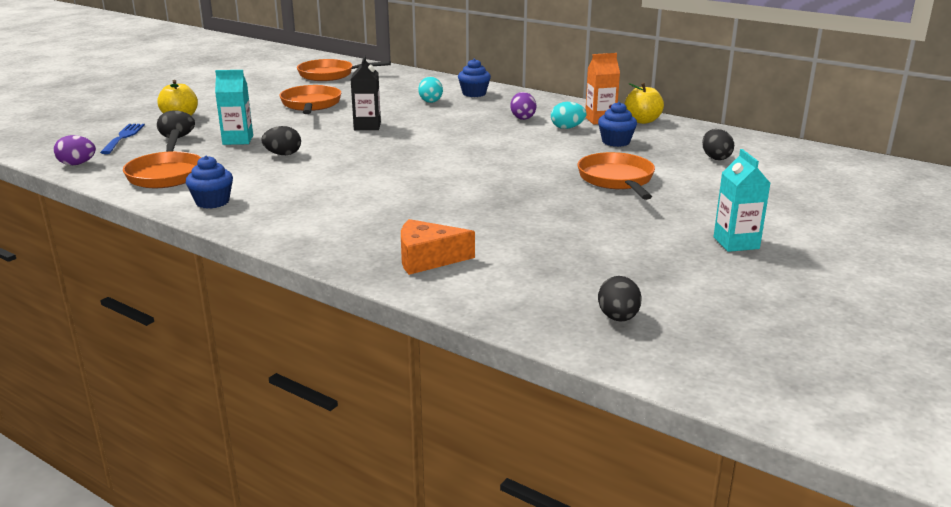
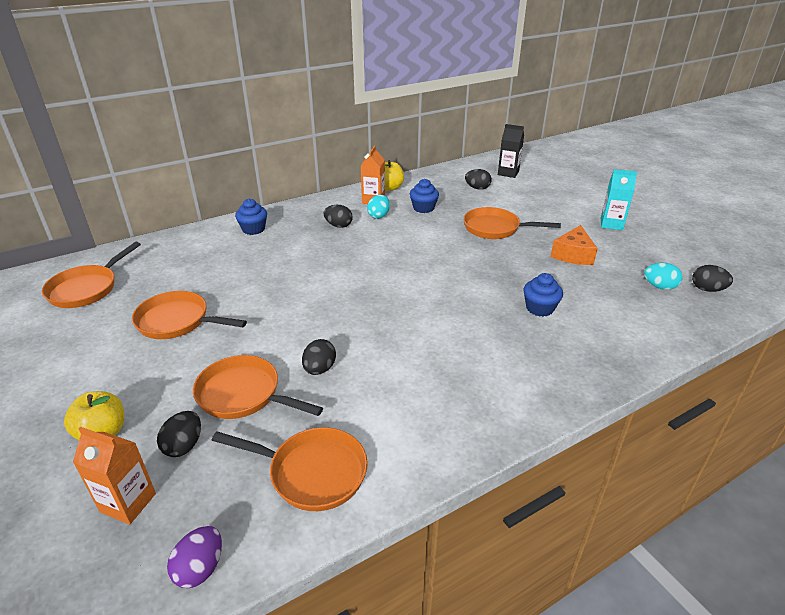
camera: 65 degrees left, 10 degrees up
(123, 137) = (128, 503): blue fork -> orange carton
(212, 202) = (425, 443): blue cupcake -> blue cupcake (539, 308)
(238, 140) = (243, 394): turquoise carton -> orange pan
(367, 126) = (284, 301): black carton -> black carton (508, 173)
(427, 259) = (605, 338): orange cheese -> orange cheese (573, 255)
(430, 101) = (249, 253): turquoise egg -> turquoise egg (659, 287)
(522, 118) = (338, 226): purple egg -> black egg

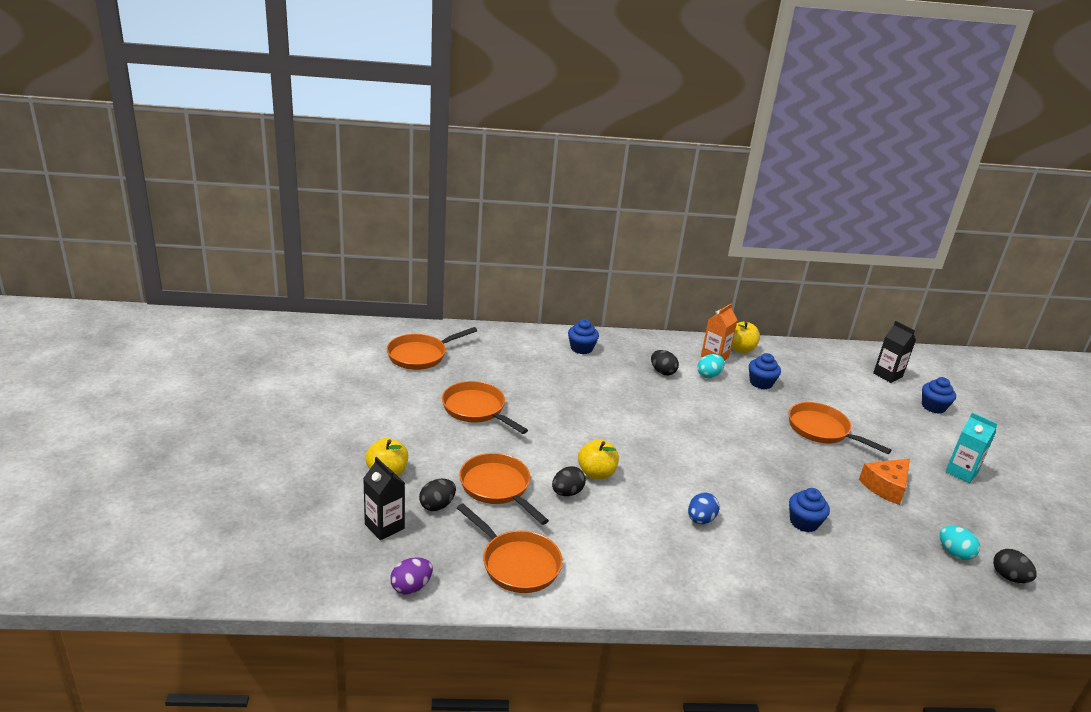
camera: 25 degrees right, 5 degrees down
(128, 503) = (384, 526): orange carton -> black carton
(336, 338) = (596, 473): none -> yellow apple
(458, 342) = (700, 520): none -> blue egg
(477, 188) = (837, 381): black egg -> none
(555, 185) = (933, 407): none -> blue cupcake

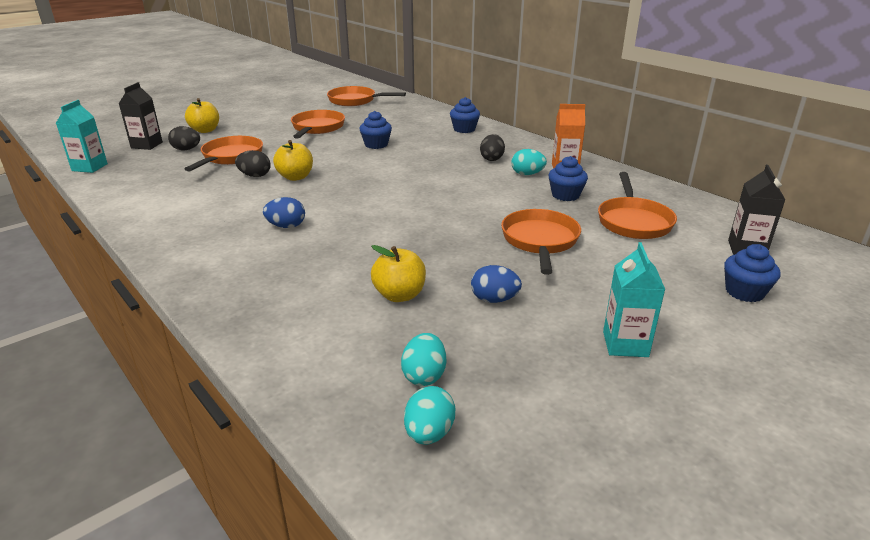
camera: 55 degrees right, 0 degrees up
(411, 587) = (90, 167): purple egg -> turquoise carton
(517, 564) = (146, 185): orange pan -> orange pan (633, 221)
(740, 349) = (606, 174): yellow apple -> yellow apple (399, 295)
(804, 522) = (350, 270): blue cupcake -> blue cupcake (376, 145)
(886, 487) = (494, 299): orange cheese -> blue egg
(1009, 577) = (429, 433): black egg -> turquoise egg

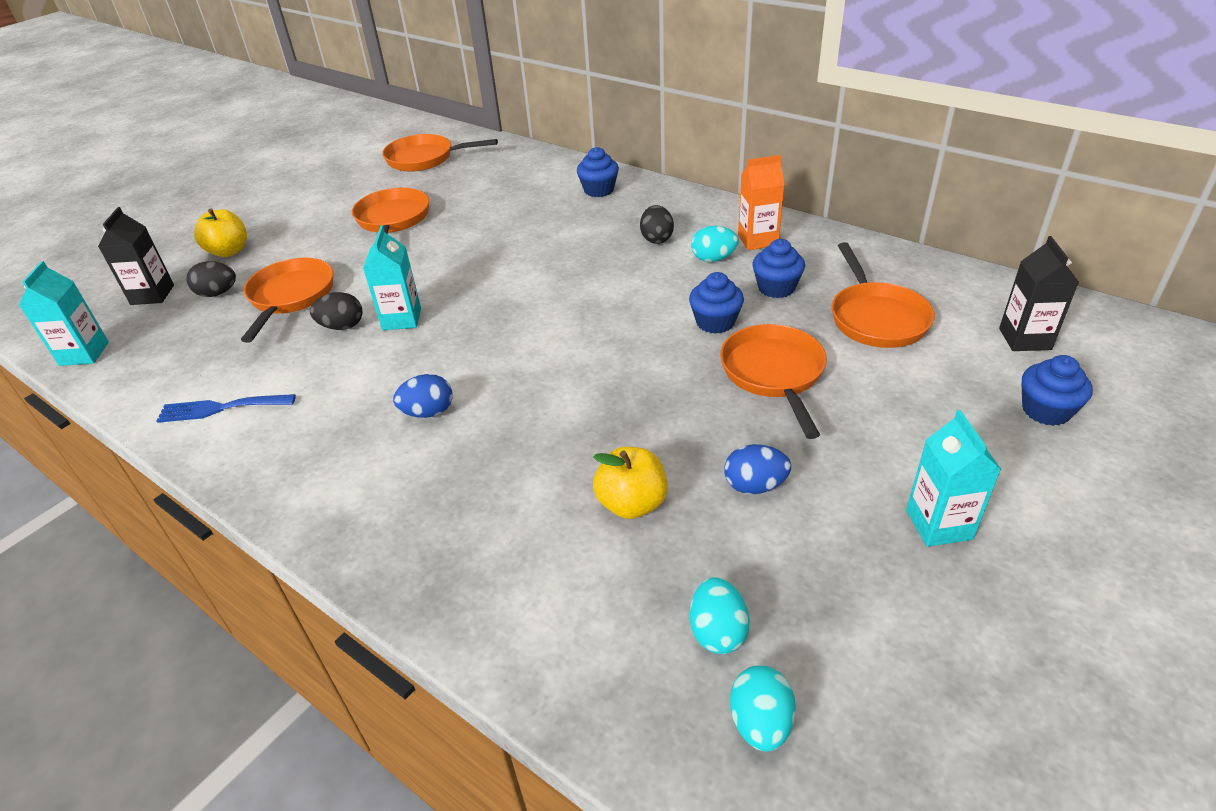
camera: 10 degrees left, 10 degrees up
(156, 205) = (220, 408): none -> blue fork
(295, 177) = (401, 319): yellow apple -> turquoise carton
(376, 145) = (489, 238): blue cupcake -> blue cupcake (715, 322)

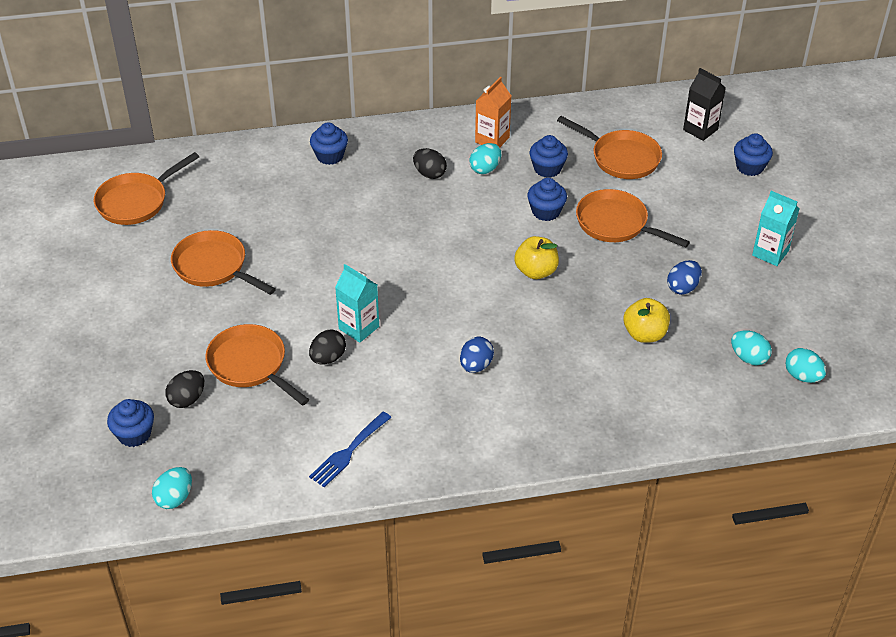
camera: 50 degrees left, 5 degrees up
(84, 354) = (174, 498): turquoise carton -> turquoise egg
(152, 295) = (134, 434): black carton -> blue cupcake
(229, 251) = (125, 369): yellow apple -> yellow apple (536, 271)

